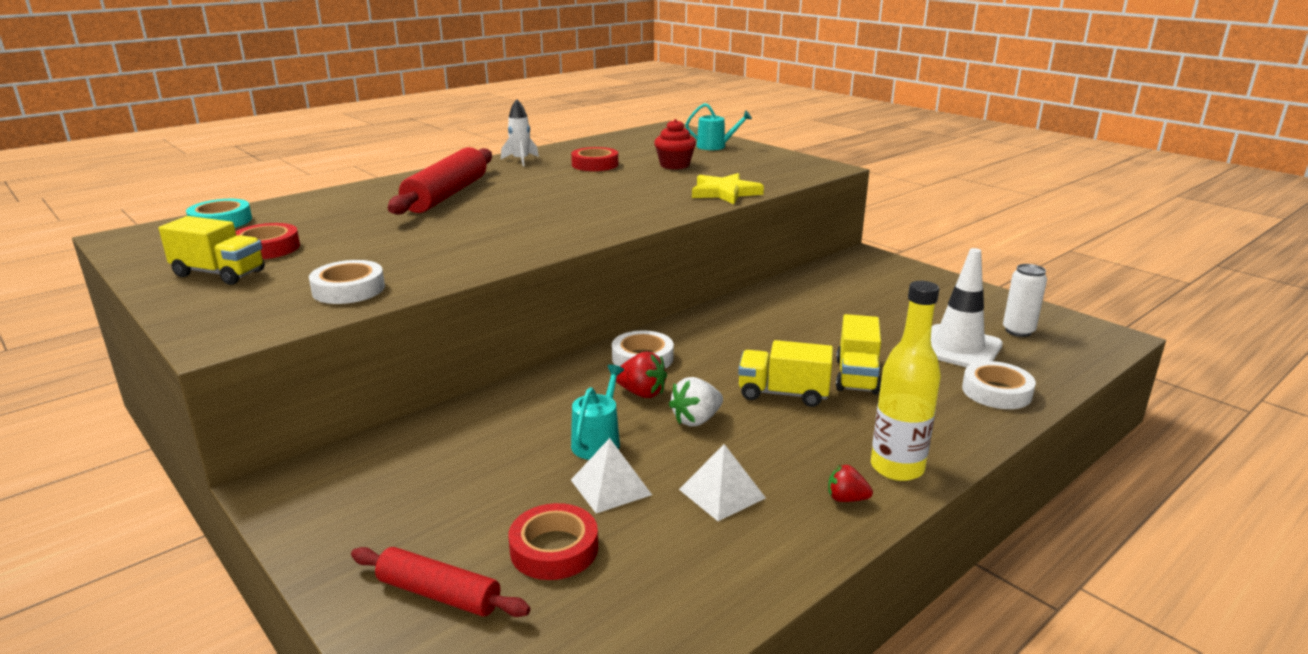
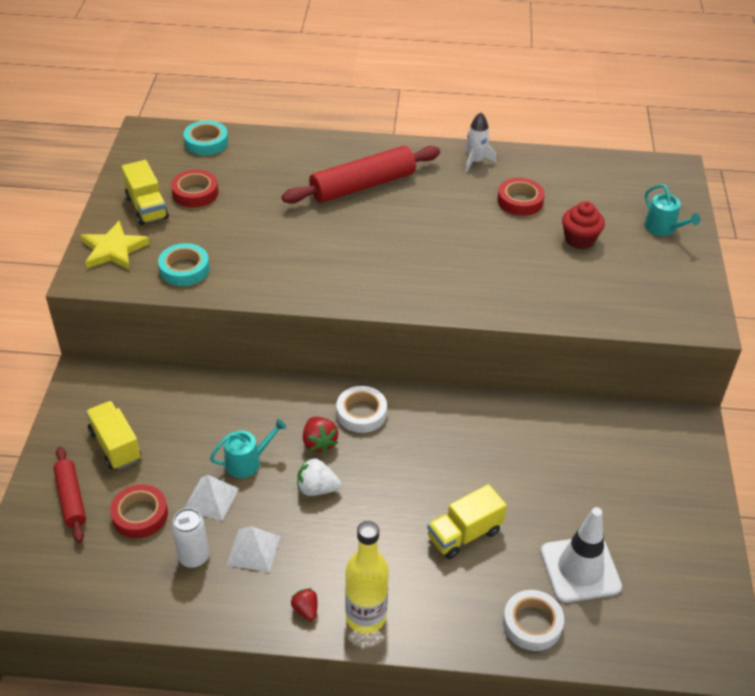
camera: 45 degrees right, 20 degrees up
(348, 289) = (184, 269): white tape -> turquoise tape
(725, 192) = (553, 306): yellow star -> yellow star (113, 250)
(783, 394) = (395, 510): yellow truck -> yellow truck (115, 446)
(1018, 331) = (659, 593): white can -> white can (194, 557)

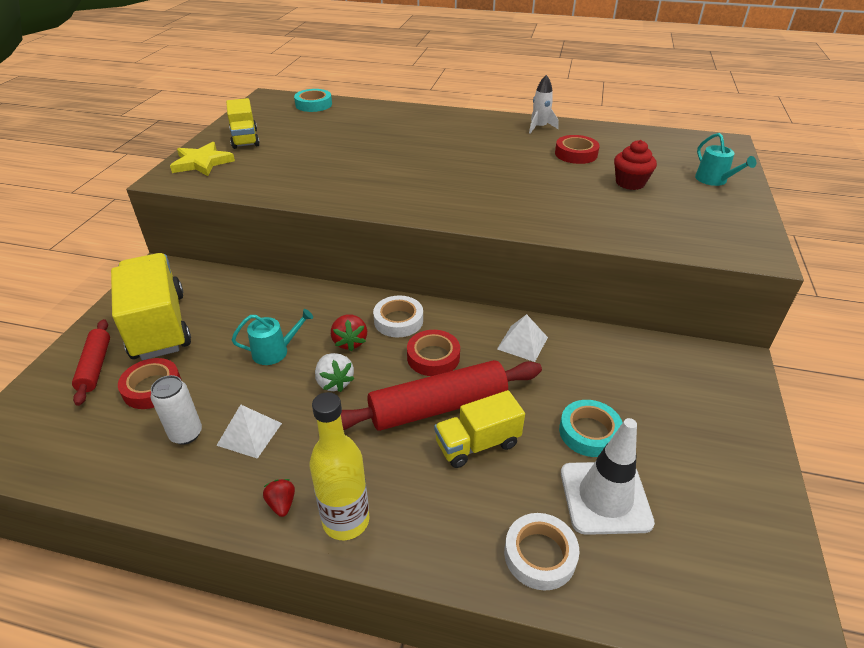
camera: 10 degrees right, 5 degrees down
(115, 446) = (159, 326): yellow truck -> yellow truck, size x1.74
(184, 269) = (256, 179): turquoise tape -> turquoise tape (589, 432)
(195, 193) = (290, 132): red tape -> red tape (433, 357)
(211, 499) = (227, 380): white pyramid -> white pyramid (522, 343)
(317, 489) = (334, 382): white strawberry -> white strawberry turned 135 degrees counterclockwise
(362, 185) = (435, 136): red rolling pin -> red rolling pin (438, 407)

